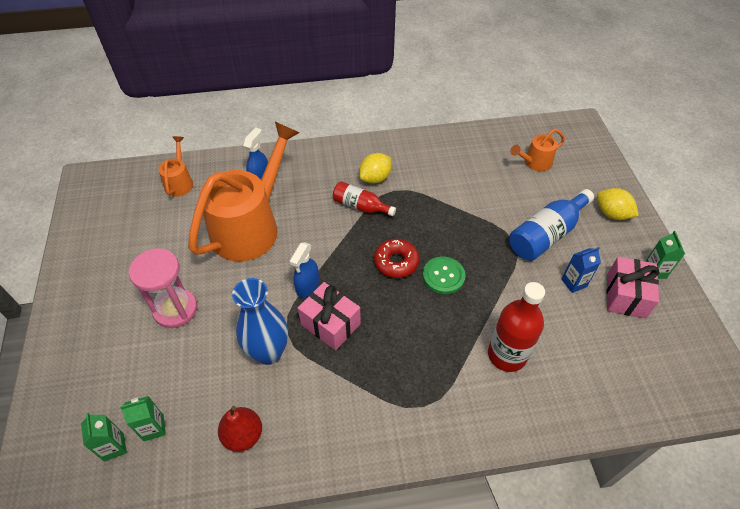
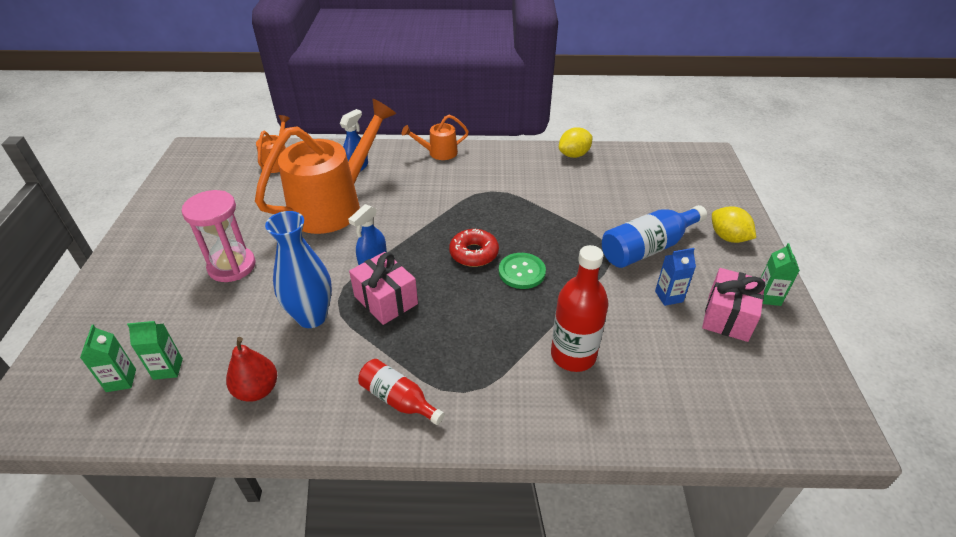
camera: 10 degrees right, 10 degrees down
(361, 206) = (452, 201): red bottle -> red bottle (398, 399)
(375, 178) = (474, 178): yellow lemon -> yellow lemon (574, 155)
(534, 163) = (650, 183): orange watering can -> orange watering can (438, 153)

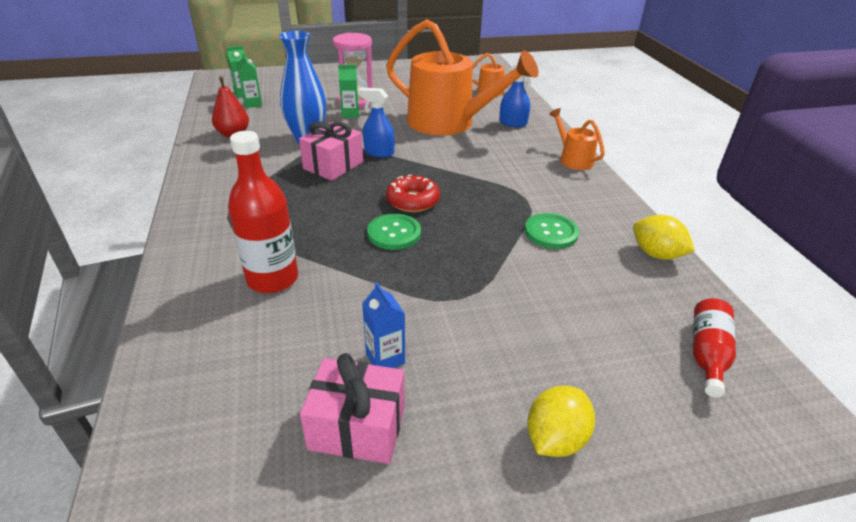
camera: 75 degrees right, 5 degrees down
(398, 399) = (220, 188): red bottle -> red bottle (707, 354)
(540, 190) = (551, 232): none -> green button
(648, 248) = (481, 336): blue bottle -> none
(768, 297) = (415, 489): green carton -> green carton (350, 114)

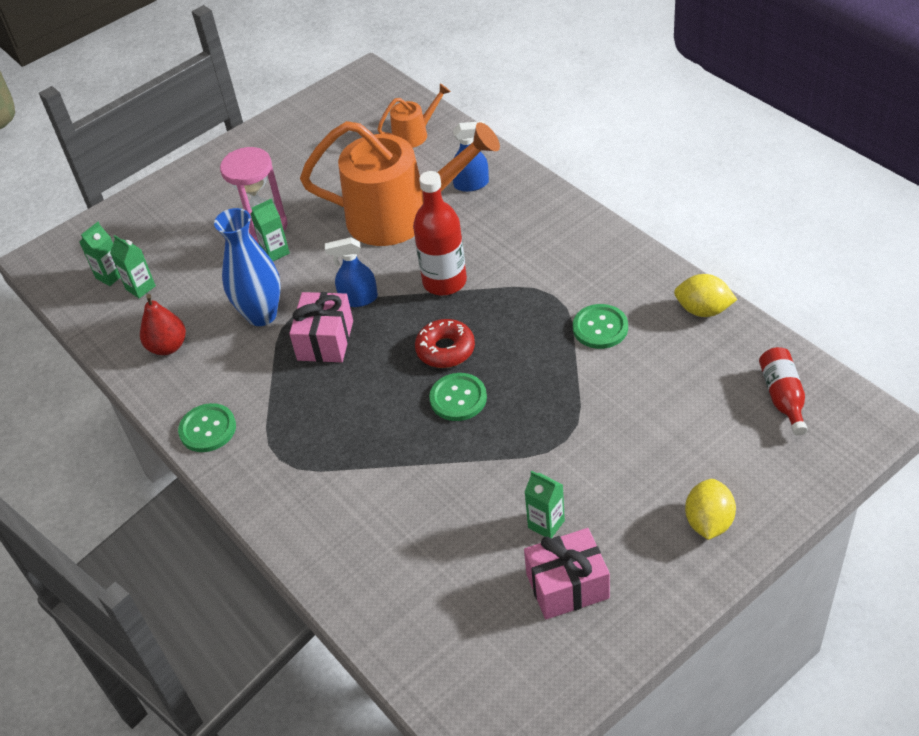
camera: 20 degrees left, 10 degrees up
(203, 182) = (208, 429): none -> green button
(272, 279) = (390, 501): red bottle -> red bottle (444, 282)
(385, 358) = (546, 524): blue carton -> green carton
(572, 159) = (566, 215): orange watering can -> none

